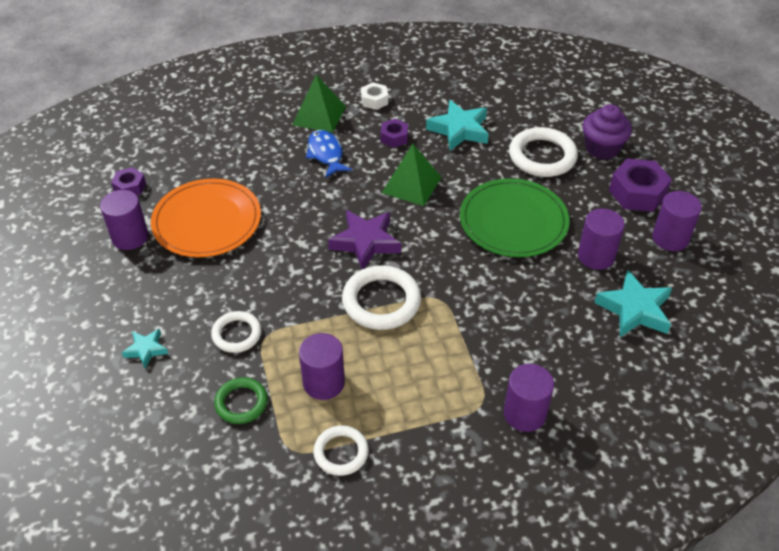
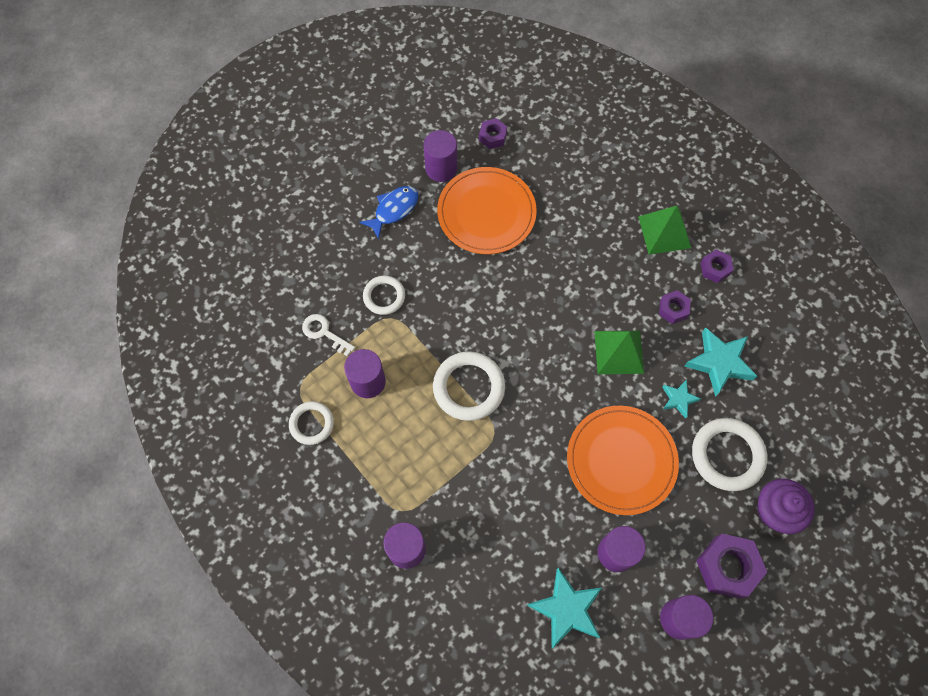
camera: 65 degrees right, 20 degrees up
(146, 350) = (341, 243): turquoise star -> turquoise star (678, 399)
(241, 403) = (324, 333): green ring -> white key
(326, 154) = (616, 262): blue fish -> blue fish (393, 210)
(365, 242) = (527, 345): purple star -> none
(374, 100) = (715, 269): white nut -> purple nut
(513, 221) = (621, 460): green plate -> orange plate

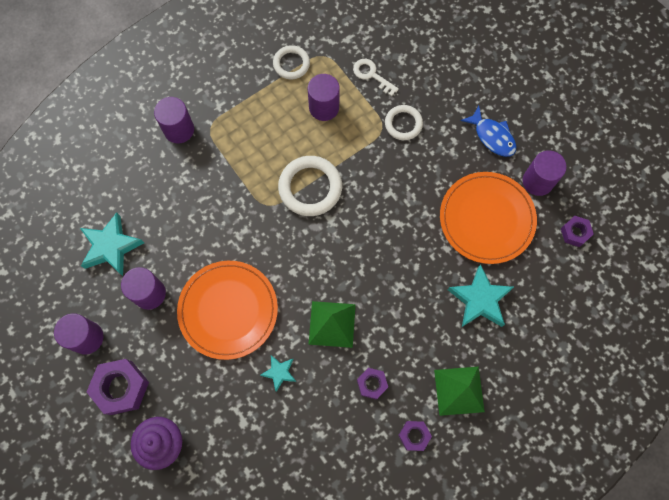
camera: 95 degrees right, 5 degrees up
(324, 333) = (372, 75): white key -> white key turned 90 degrees counterclockwise
(719, 363) = (311, 419): turquoise star -> turquoise star (480, 300)
(727, 455) = (220, 408): white ring -> none

